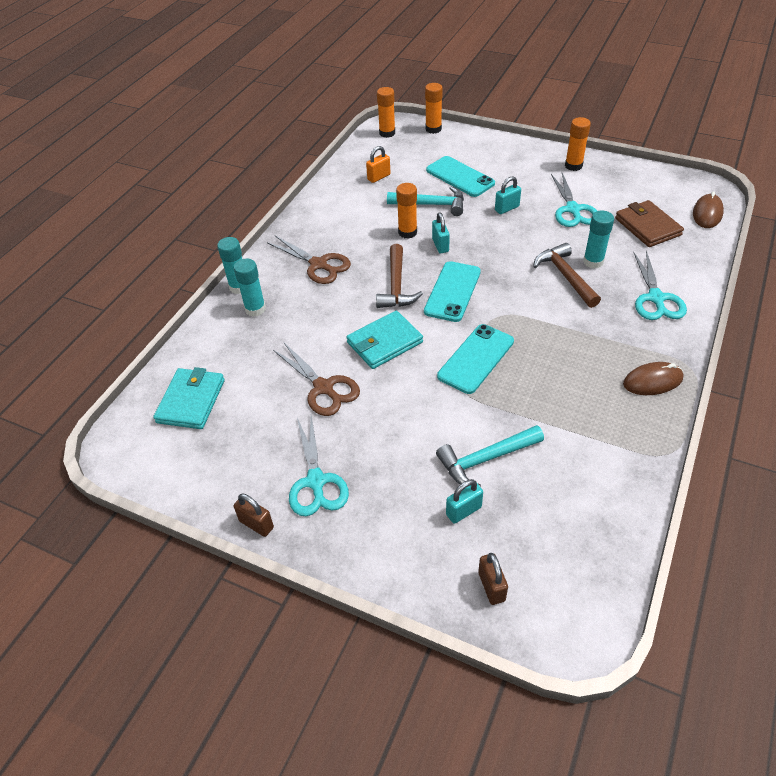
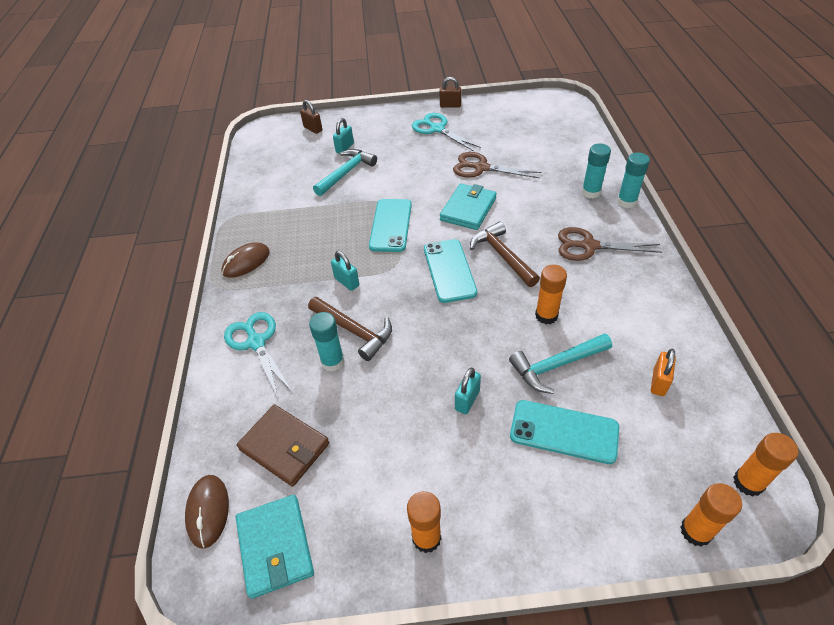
camera: 150 degrees right, 0 degrees up
(191, 401) = (554, 131): turquoise wallet -> turquoise wallet (275, 546)
(440, 245) = (500, 314): turquoise padlock -> turquoise padlock (347, 282)
(573, 209) = (387, 435): turquoise scissors -> none

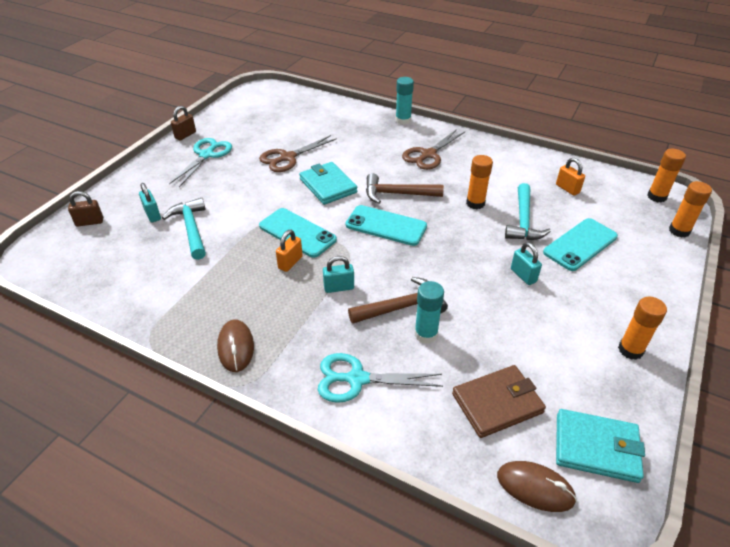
camera: 60 degrees left, 5 degrees down
(353, 240) = (290, 262): none -> orange padlock
(437, 129) = (206, 155): turquoise scissors -> turquoise scissors turned 120 degrees clockwise
(591, 192) = (377, 128): turquoise glue stick -> none

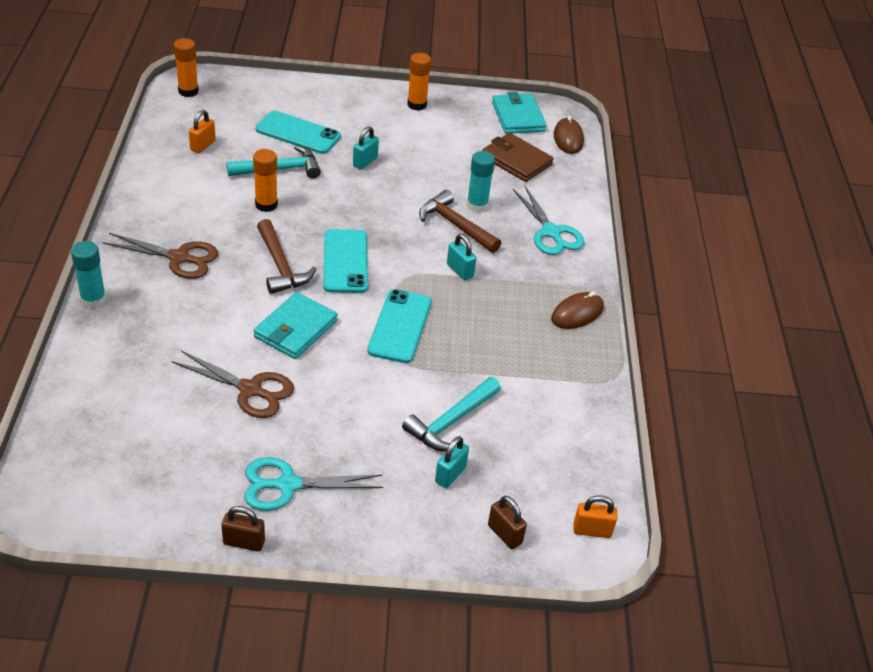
camera: 120 degrees left, 0 degrees up
(290, 262) = (449, 315): orange padlock -> orange padlock (592, 530)
(679, 231) = (242, 80): orange glue stick -> none

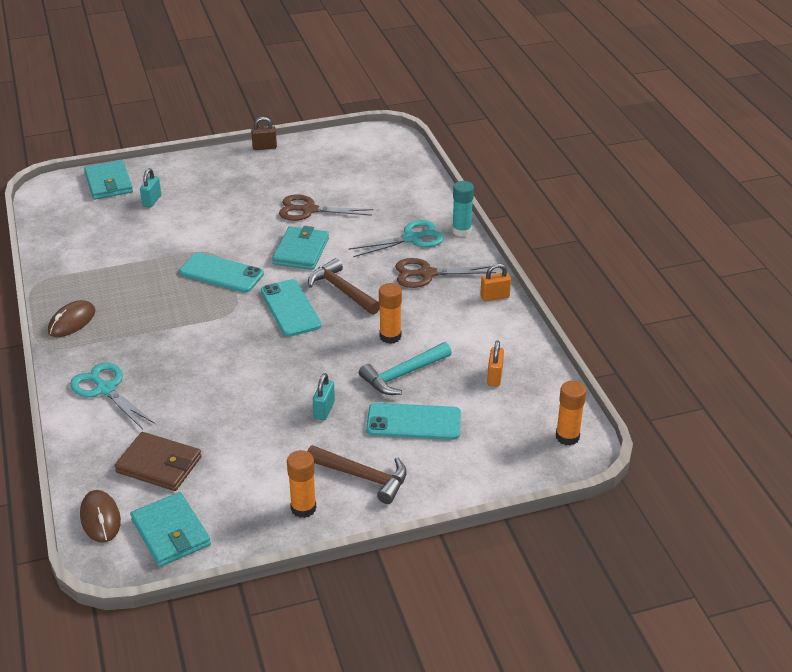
camera: 165 degrees right, 5 degrees down
(288, 485) = (254, 174): turquoise scissors -> turquoise scissors (411, 238)
(400, 326) = (221, 273): turquoise phone -> turquoise phone turned 60 degrees counterclockwise
(451, 421) = (160, 226): turquoise hammer -> none
(456, 225) = (203, 369): brown hammer -> brown hammer (362, 477)
(460, 270) = (186, 328): turquoise padlock -> none
(477, 205) = (188, 396): turquoise glue stick -> none
(504, 534) = (109, 183): brown padlock -> turquoise wallet
(592, 530) = (51, 197): orange padlock -> orange padlock (494, 297)

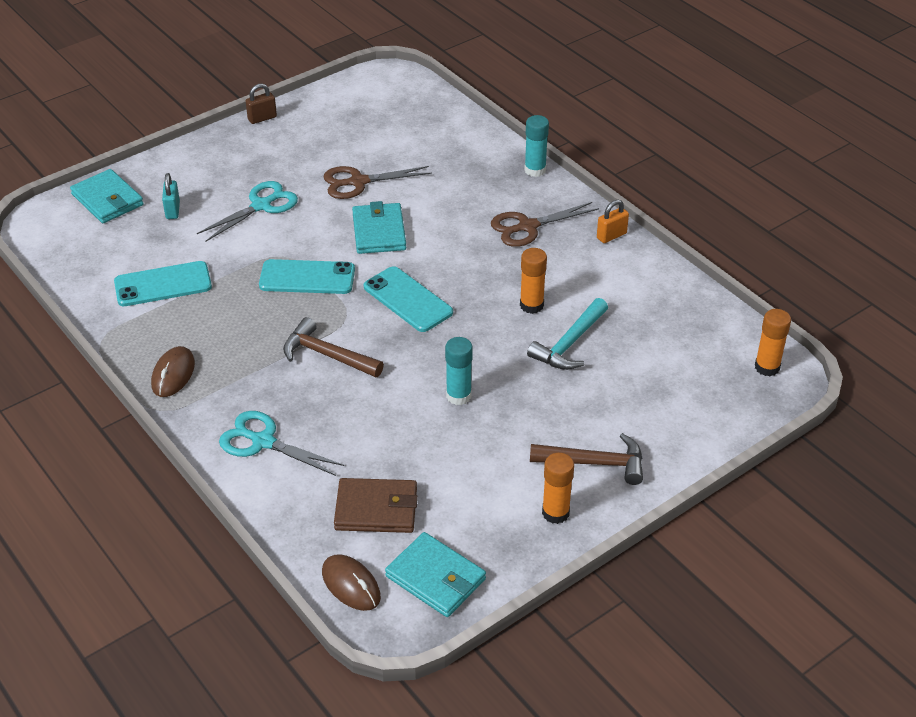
camera: 20 degrees left, 5 degrees up
(283, 393) = (458, 396): none -> turquoise glue stick
(324, 410) = (512, 403): turquoise padlock -> none
(342, 290) = (450, 266): brown hammer -> brown hammer (327, 355)
(411, 238) = (488, 190): turquoise scissors -> turquoise scissors (261, 206)
(413, 422) = (610, 391): turquoise phone -> turquoise phone (163, 284)
(494, 377) = (661, 322): orange padlock -> none

